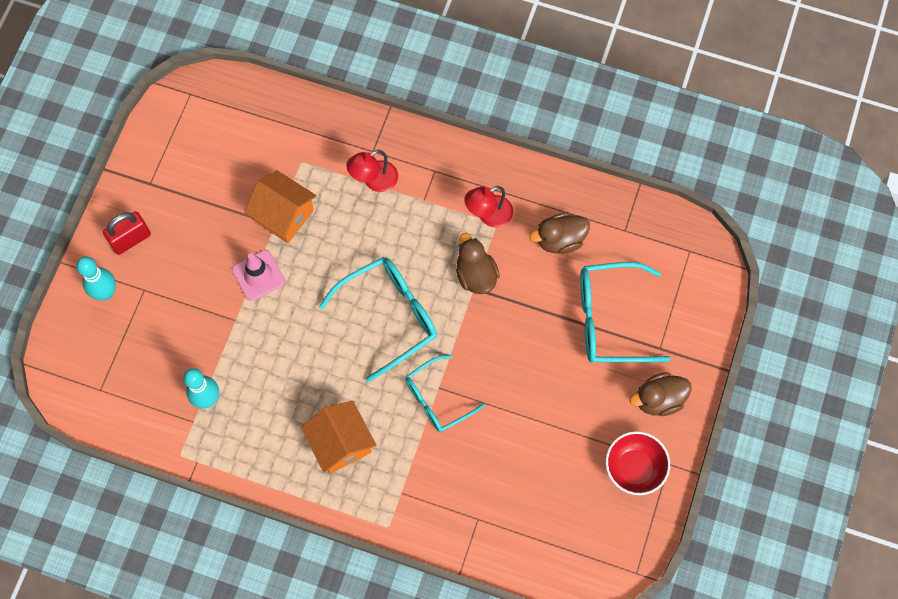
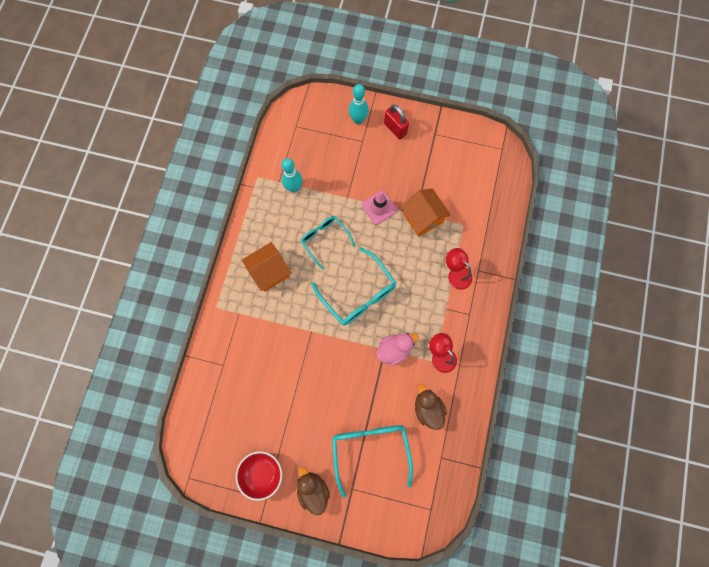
camera: 85 degrees right, 5 degrees up
(284, 215) = (423, 218): orange house -> orange house turned 60 degrees counterclockwise
(437, 399) = (303, 331): turquoise glasses -> turquoise glasses (324, 240)
(475, 275) = (394, 350): brown duck -> pink duck

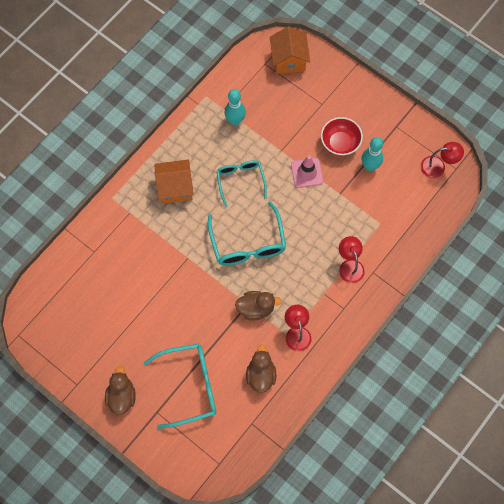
camera: 25 degrees right, 5 degrees down
(262, 473) = (83, 361): red bowl -> red bowl (340, 143)
(358, 120) = (328, 82): turquoise bowling pin -> turquoise bowling pin (370, 166)
(370, 449) = (190, 386): turquoise glasses -> turquoise glasses turned 60 degrees clockwise
(394, 350) = (256, 308): pink duck -> brown duck
(395, 129) = (359, 105): red padlock -> none
(423, 218) = (344, 201): orange house -> orange house (289, 60)
(486, 153) = (438, 166): none -> red lamp

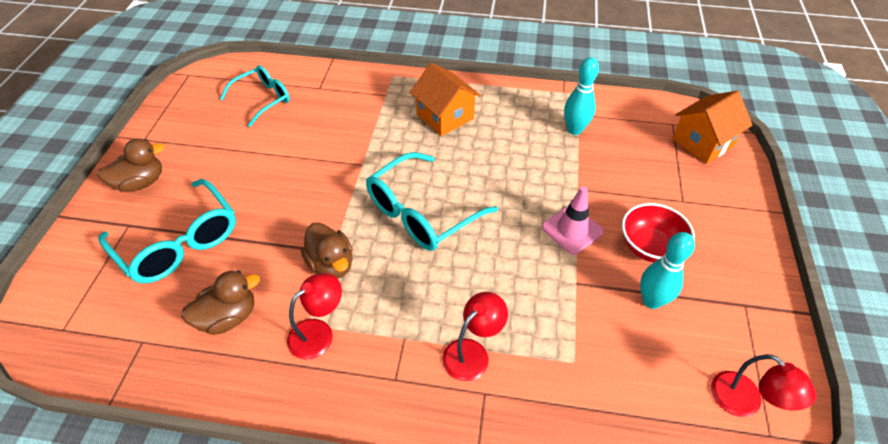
camera: 60 degrees right, 20 degrees down
(240, 180) = (502, 168): turquoise glasses -> turquoise glasses (263, 99)

